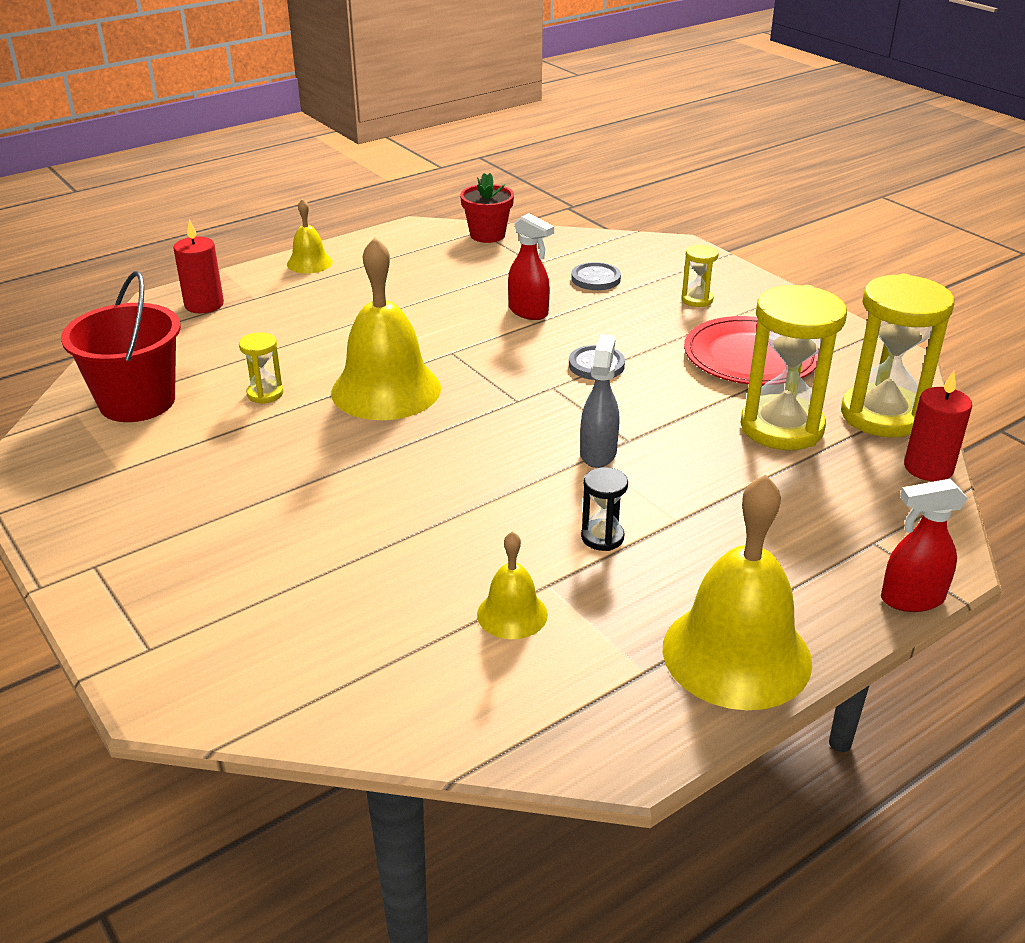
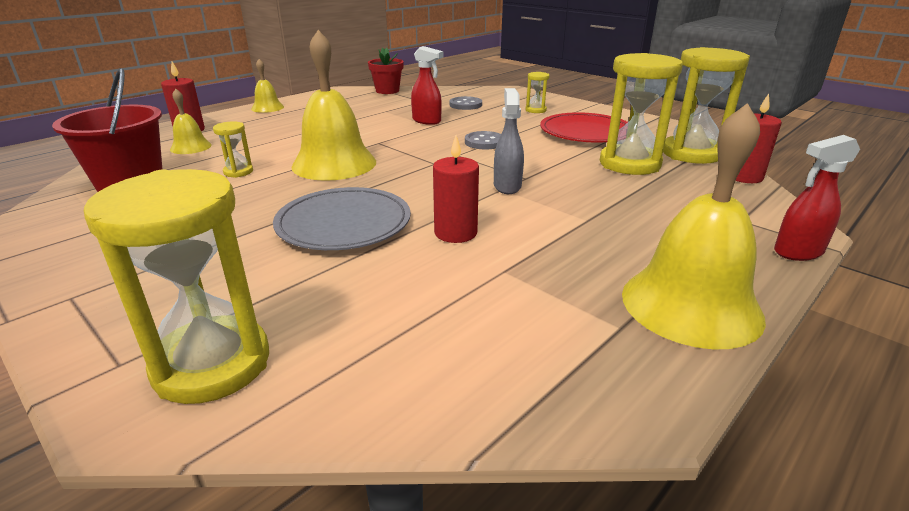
camera: 10 degrees left, 5 degrees down
(233, 660) = (212, 364): none -> yellow hourglass
(382, 495) = (344, 223): none -> grey plate
(509, 524) = (455, 233): none -> red candle
(512, 614) = (481, 295): yellow bell -> yellow bell (191, 147)
(602, 537) = (534, 235): black hourglass -> none

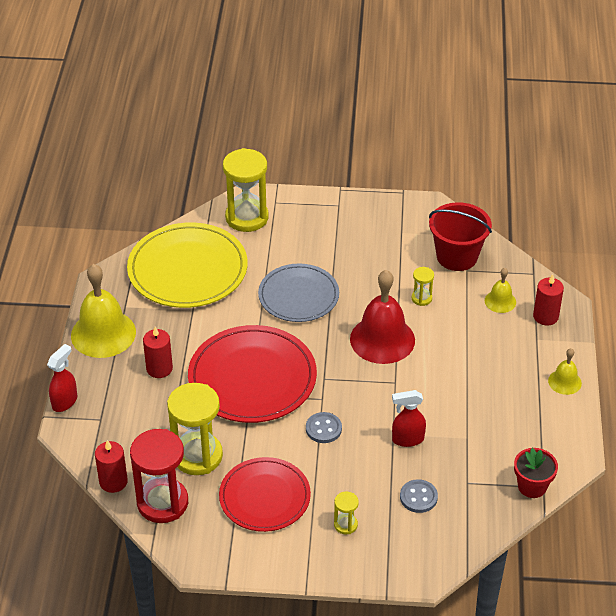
camera: 140 degrees right, 15 degrees up
(334, 164) = (382, 339): yellow bell -> red bell
(444, 329) = (187, 269): none -> yellow plate
(455, 233) = (238, 321): red candle -> red candle (159, 368)
(507, 186) = (252, 378): grey spray bottle -> red plate
(691, 154) = (162, 503): yellow hourglass -> red hourglass

